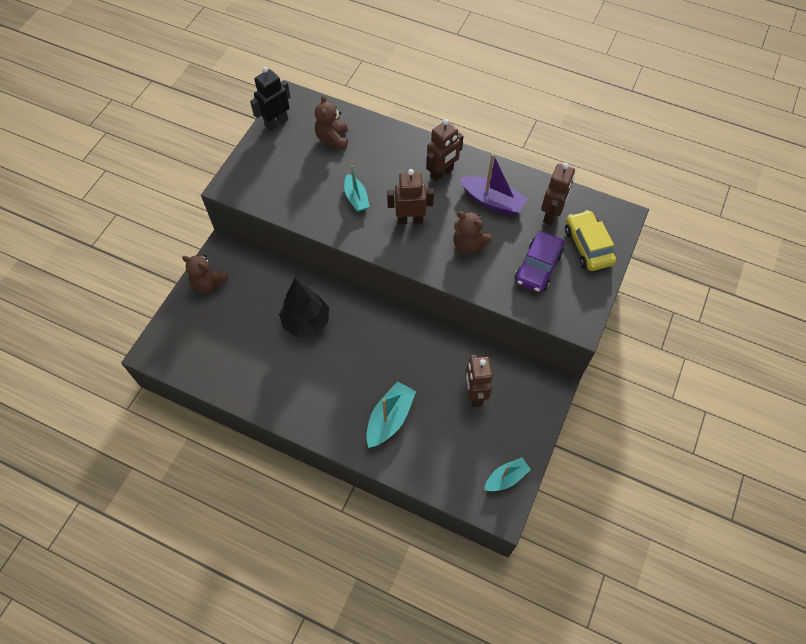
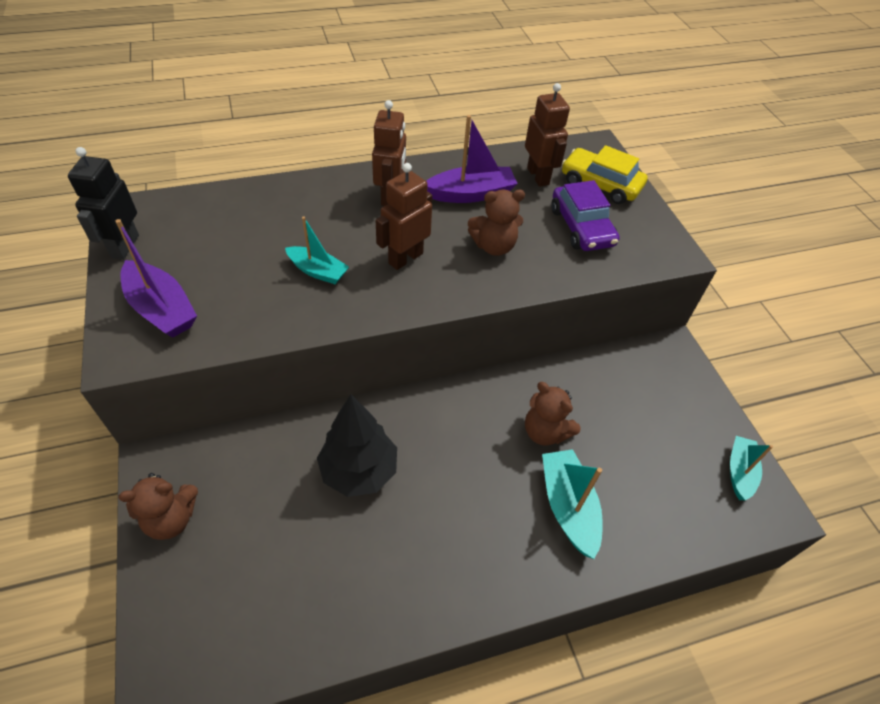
camera: 45 degrees left, 10 degrees down
(265, 172) = (161, 309): none -> purple boat
(332, 138) = (222, 226): brown teddy bear -> brown teddy bear (545, 432)
(474, 394) = (619, 410): brown robot -> none

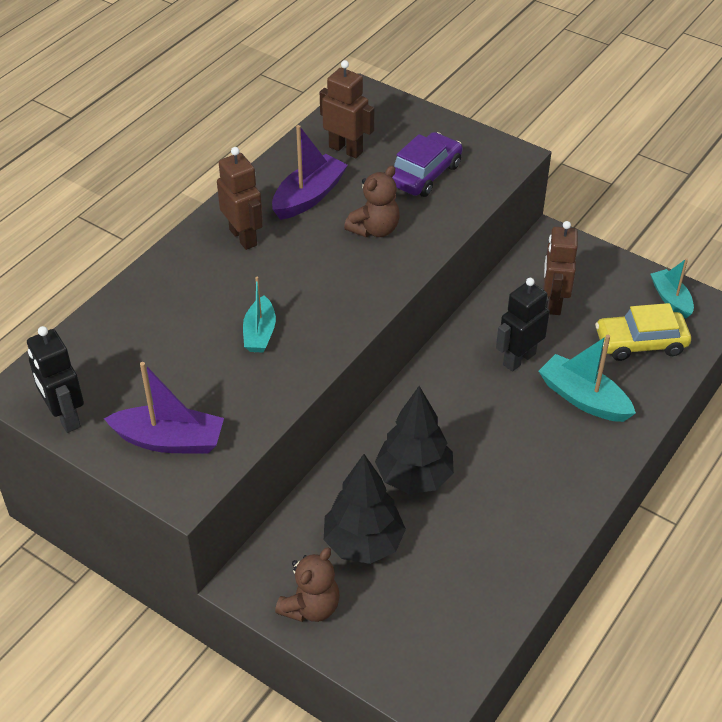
camera: 35 degrees left, 5 degrees down
(264, 497) = (363, 543): none -> black tree
(318, 271) = (260, 333): turquoise boat -> turquoise boat turned 105 degrees clockwise
(405, 258) = (317, 280): brown robot -> brown robot (553, 303)
(545, 432) = (519, 359): brown teddy bear -> black robot
(581, 227) = (424, 174): purple car -> purple car turned 90 degrees counterclockwise
(600, 184) = (402, 129): yellow car -> yellow car (640, 343)

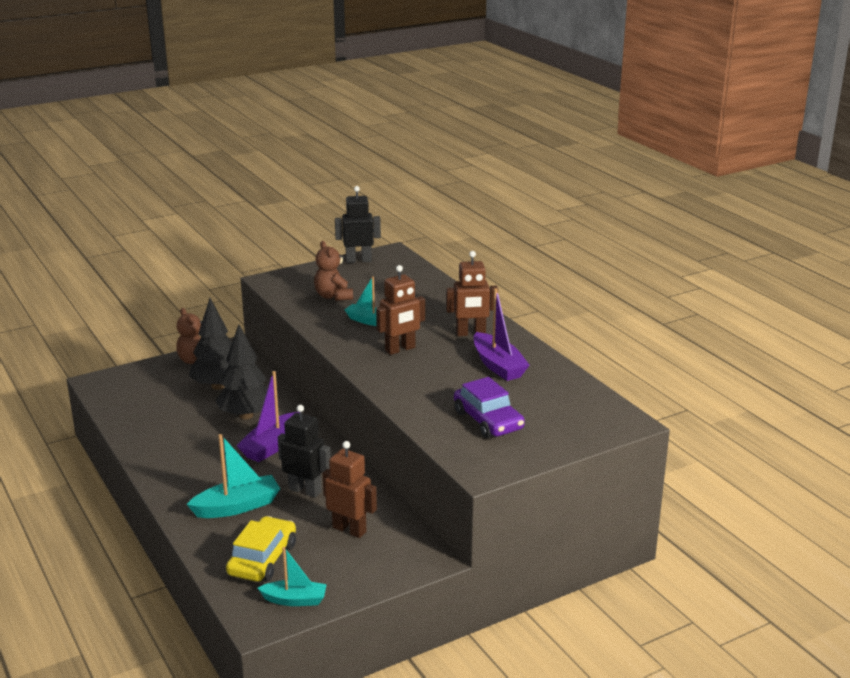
camera: 115 degrees right, 20 degrees down
(169, 440) = (310, 282): purple boat -> purple boat (272, 446)
(346, 149) = (549, 394): brown robot -> brown robot (400, 349)
(375, 229) = (436, 382): brown teddy bear -> brown teddy bear (333, 296)
(519, 359) = (305, 490): black robot -> black robot turned 45 degrees counterclockwise

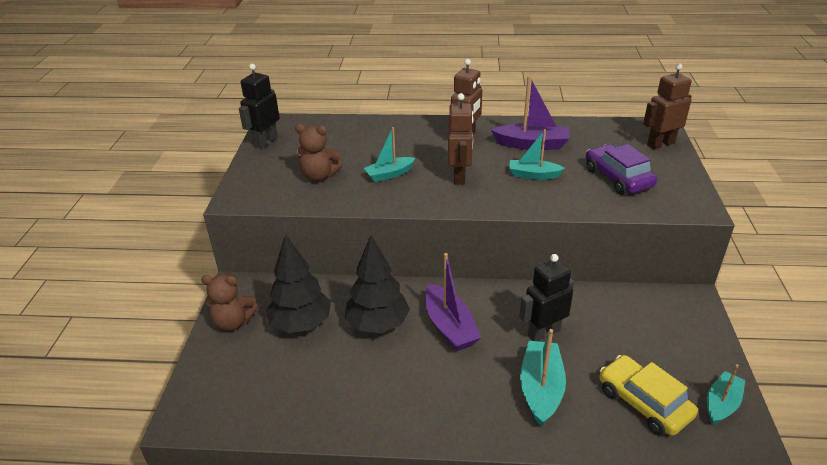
camera: 55 degrees left, 10 degrees up
(349, 529) = (625, 329): brown robot -> brown robot (660, 144)
(443, 380) = (533, 175): none -> turquoise boat
(488, 421) = (617, 178): purple car -> purple car turned 120 degrees counterclockwise

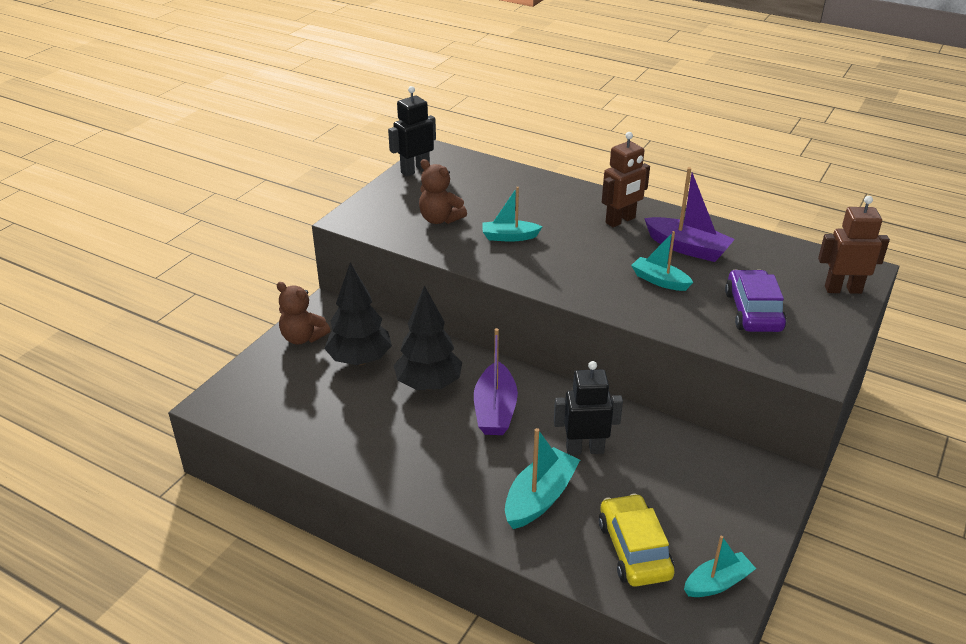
camera: 25 degrees right, 0 degrees up
(459, 176) = (579, 259): brown robot -> none

